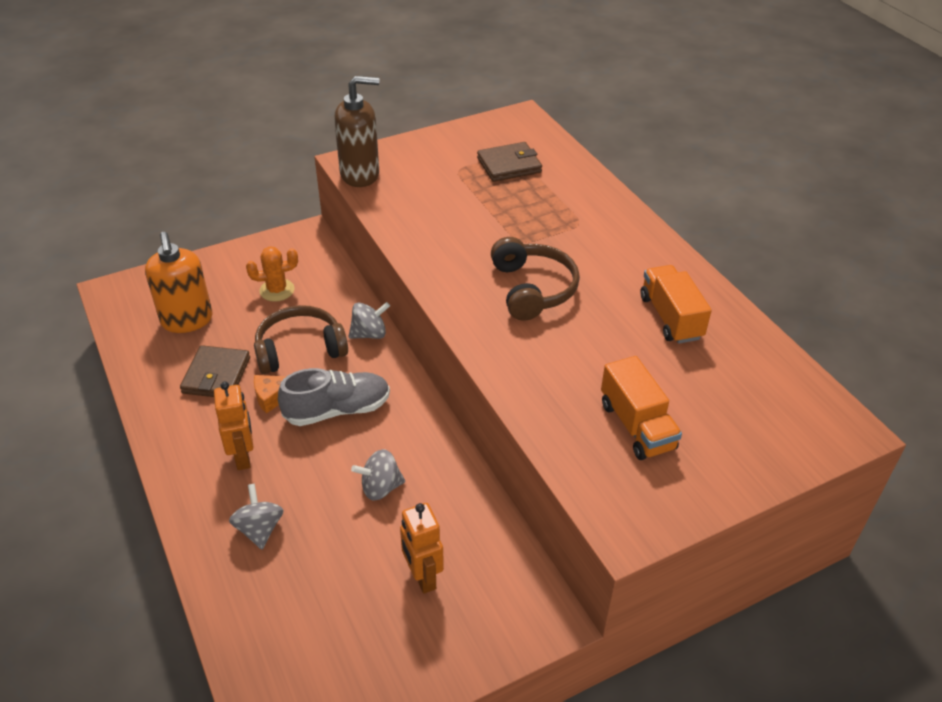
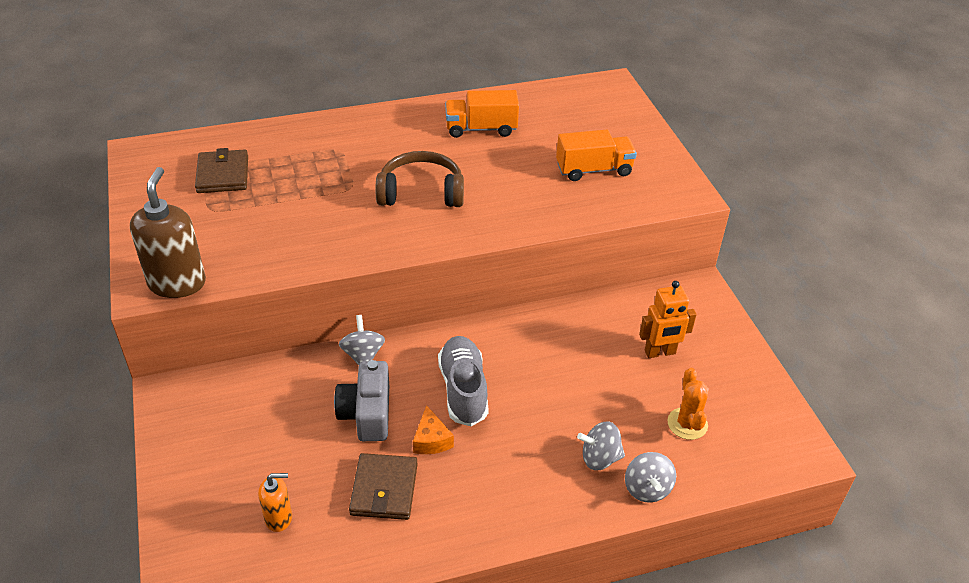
camera: 80 degrees left, 0 degrees up
(187, 320) = (279, 518): orange soap dispenser -> orange soap dispenser, size x0.54
(216, 375) = (384, 489): brown wallet -> brown wallet turned 75 degrees clockwise
(243, 457) = (509, 468): orange robot -> none
(277, 290) = (259, 428): orange cactus -> orange cactus (687, 424)
(300, 349) = (367, 413): brown headphones -> grey camera
(380, 487) = (565, 368): grey spinning top -> grey spinning top (647, 489)

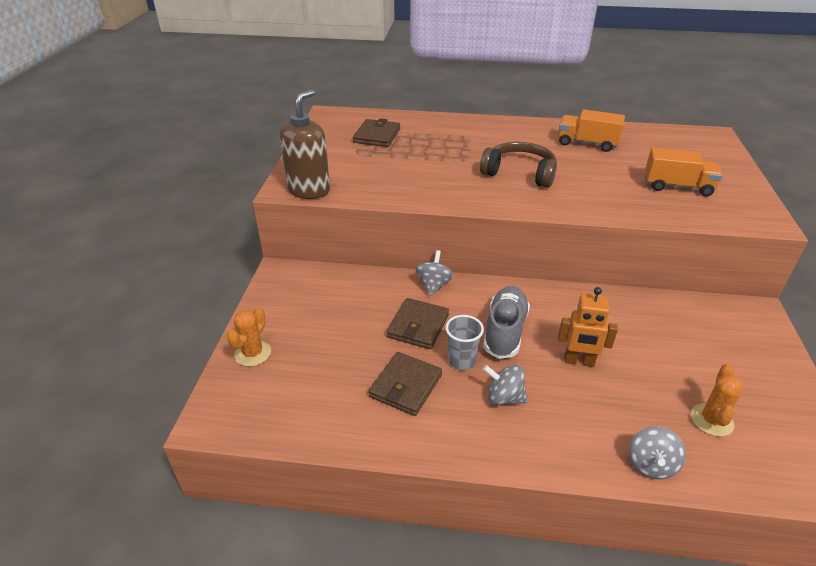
camera: 25 degrees right, 5 degrees down
(189, 510) = (253, 353): none -> orange cactus
(279, 518) = (313, 380): orange soap dispenser -> none
(367, 413) = (418, 326): grey camera -> brown wallet
(431, 440) = (461, 361): orange cheese -> grey cup
(599, 458) = (611, 422): grey spinning top -> grey spinning top (504, 397)
(660, 352) = (700, 352): orange robot -> orange robot (579, 361)

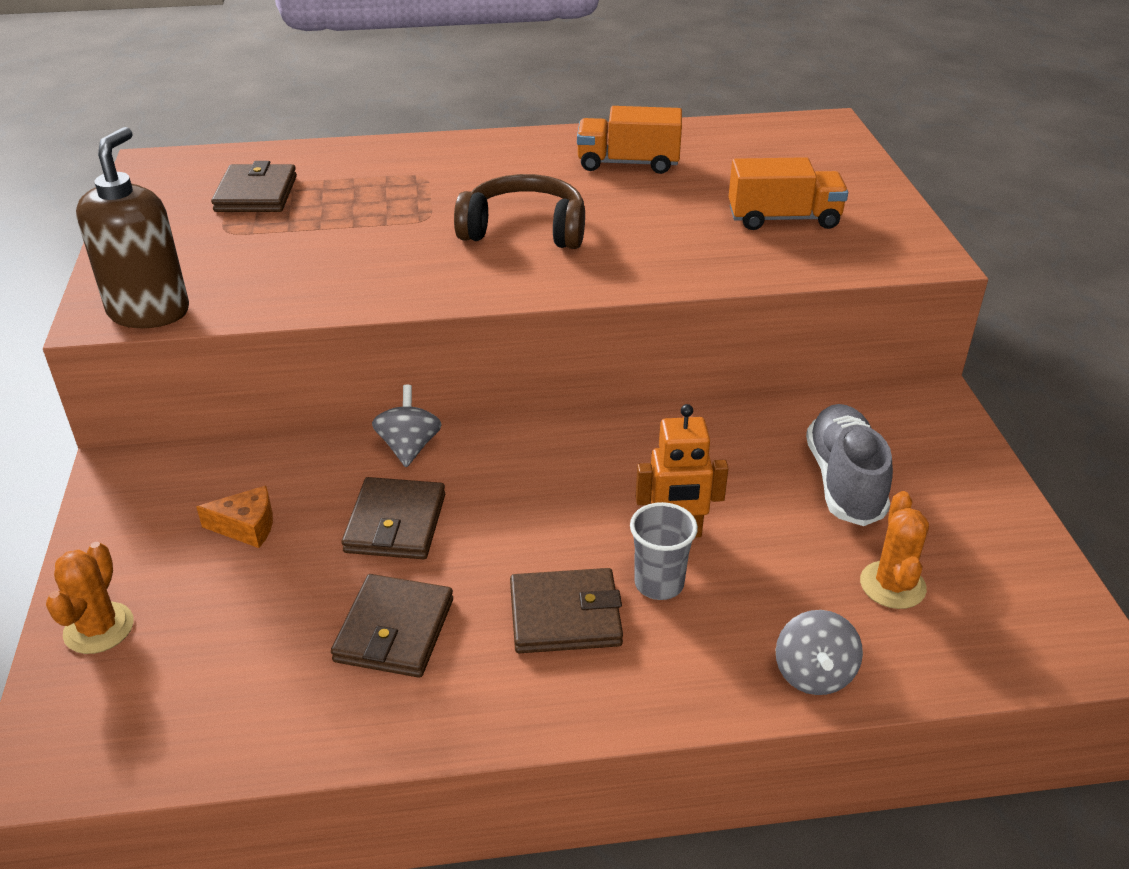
camera: 15 degrees left, 0 degrees up
(338, 313) = (246, 526): none -> orange cheese
(461, 361) = (483, 569): grey cup -> grey cup (659, 584)
(504, 397) = (565, 616): grey spinning top -> brown wallet
(505, 331) = (546, 505): grey shoe -> grey shoe (844, 481)

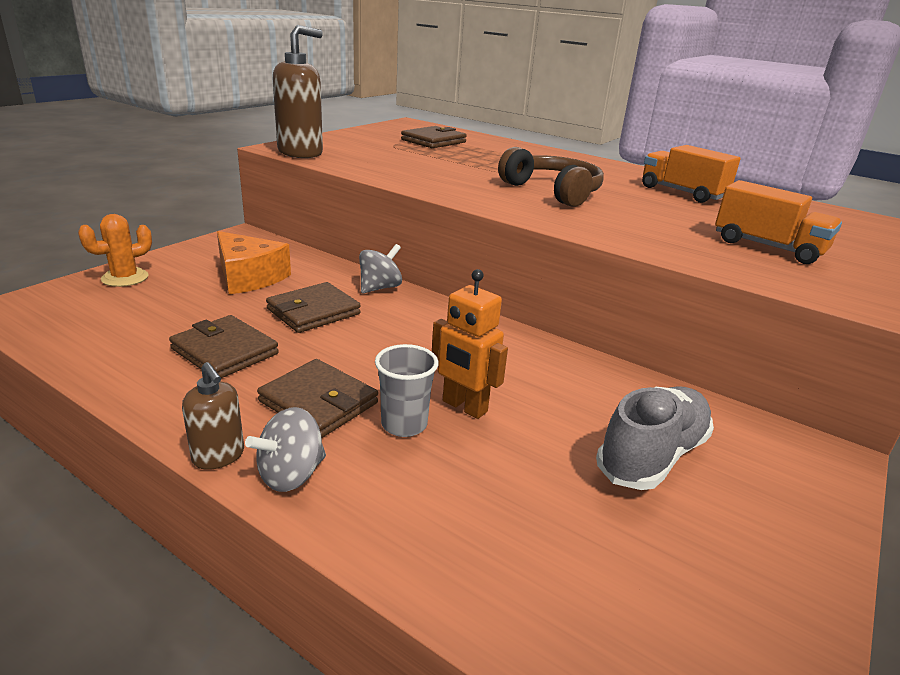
camera: 40 degrees right, 10 degrees down
(246, 526) = (249, 277): orange cheese -> orange cheese, size x1.72
(394, 630) = (225, 351): brown wallet -> brown wallet turned 75 degrees clockwise
(573, 723) = (219, 456): none -> brown soap dispenser
(813, 674) = (420, 554): grey spinning top -> grey spinning top (291, 475)
(892, 585) = (590, 547): orange cactus -> none

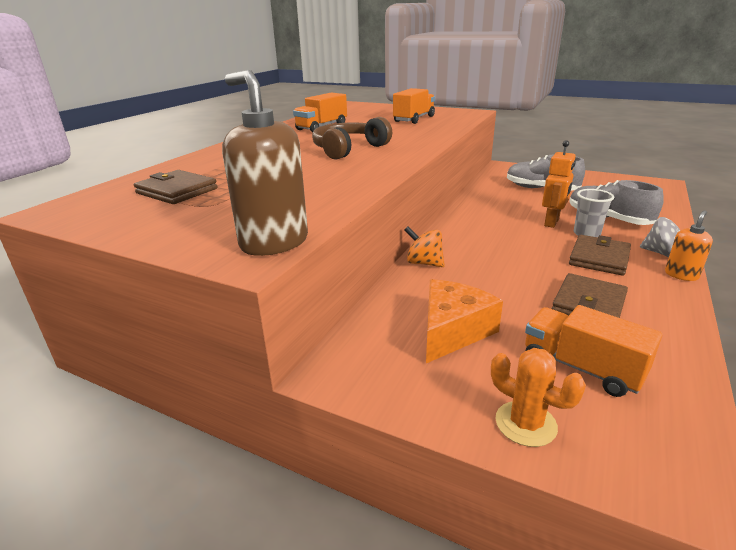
camera: 95 degrees left, 0 degrees up
(146, 313) = (581, 367): none -> orange truck
(219, 456) = (681, 275): brown soap dispenser -> orange soap dispenser
(313, 311) = (491, 282): brown wallet -> none
(380, 288) = (424, 263): grey spinning top -> orange spinning top
(462, 480) = (608, 219): none -> grey shoe

